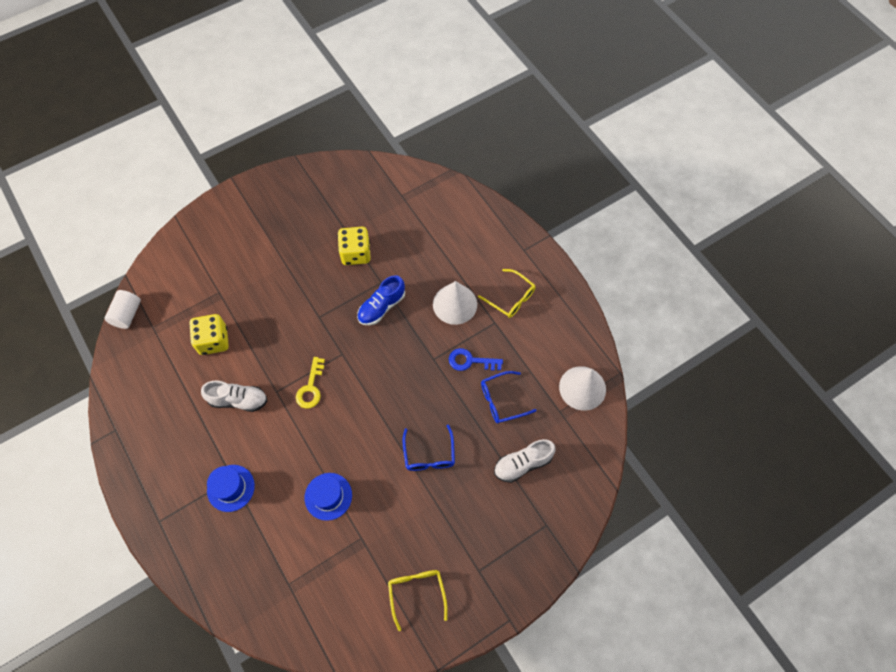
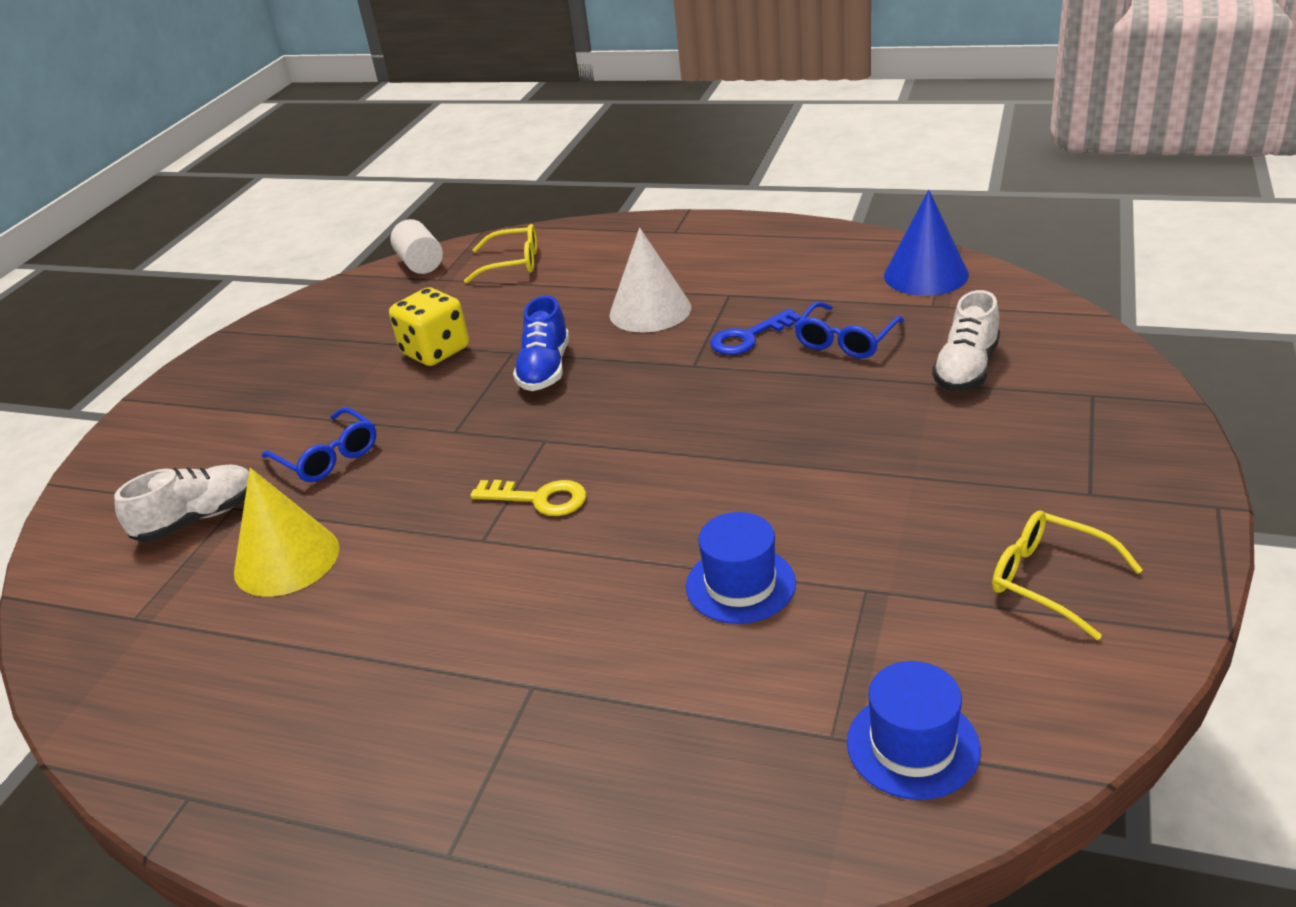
camera: 35 degrees left, 30 degrees down
(127, 314) = (56, 635): white cylinder -> white cylinder (420, 263)
(213, 341) = (286, 559): yellow dice -> yellow cone
(230, 488) = (546, 699): blue hat -> blue hat (913, 745)
(238, 400) = (422, 591): white shoe -> white shoe (198, 519)
(311, 387) = (539, 499): yellow key -> yellow key turned 45 degrees counterclockwise
(429, 454) = (828, 442): blue glasses -> blue glasses (327, 456)
(510, 298) = (717, 268): yellow glasses -> yellow glasses (512, 263)
(582, 388) = (926, 275): white cone -> blue cone

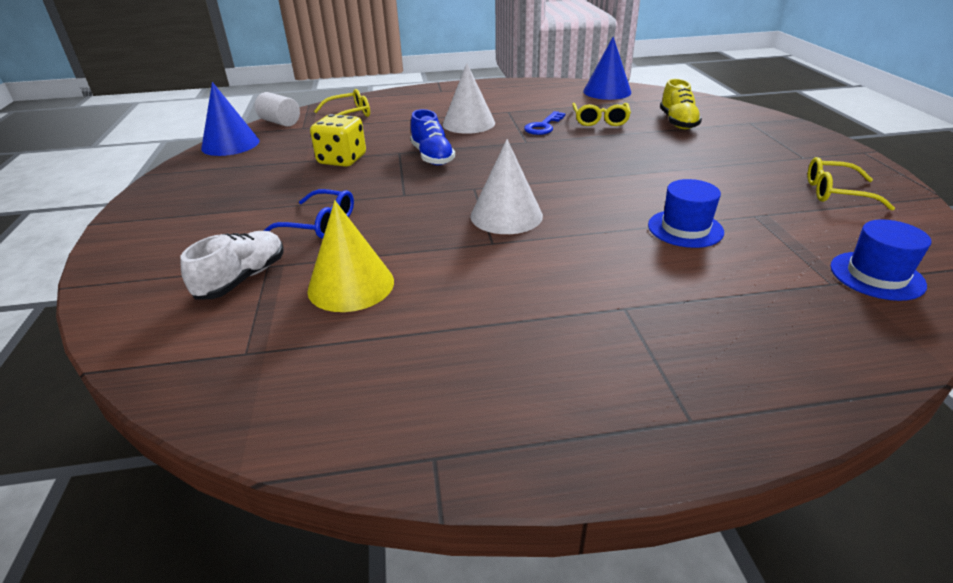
camera: 30 degrees left, 0 degrees up
(337, 295) = (230, 144): none -> blue cone
(539, 499) = (506, 215): yellow key -> white cone
(846, 340) = (600, 120): blue glasses -> yellow glasses
(966, 368) = (677, 122): white shoe -> yellow shoe

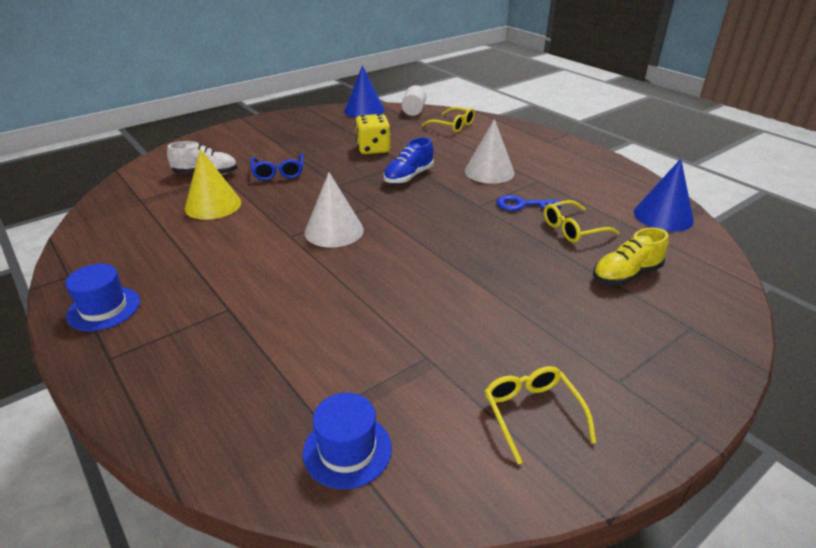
camera: 60 degrees right, 0 degrees up
(685, 228) = (369, 318): blue hat -> blue hat (104, 308)

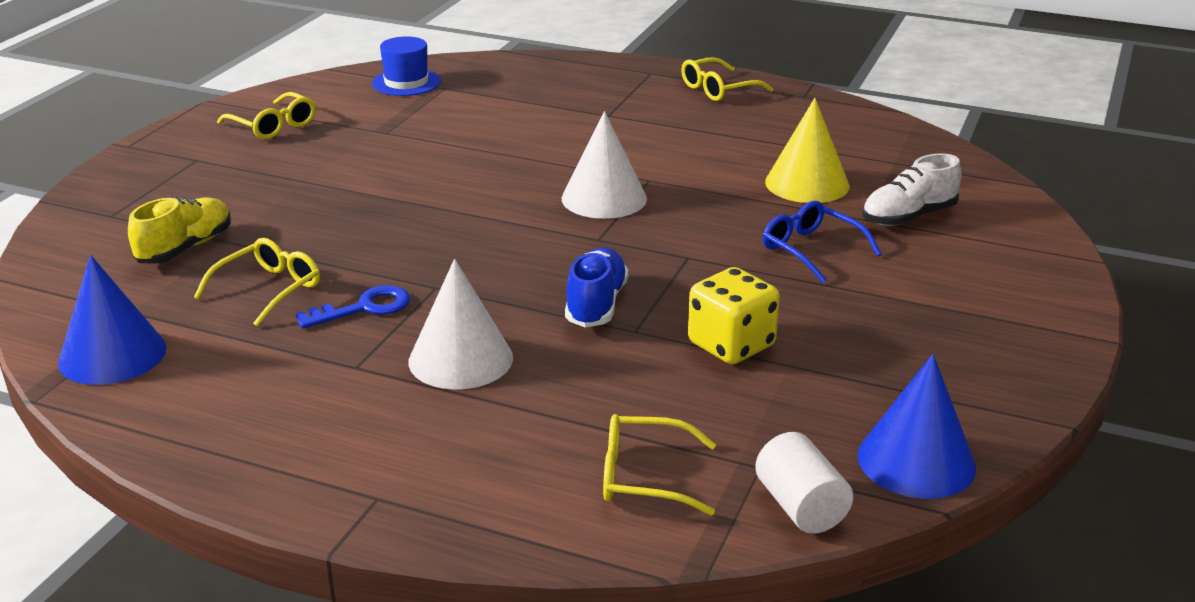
camera: 150 degrees right, 5 degrees down
(104, 308) = (719, 89): blue hat -> yellow glasses

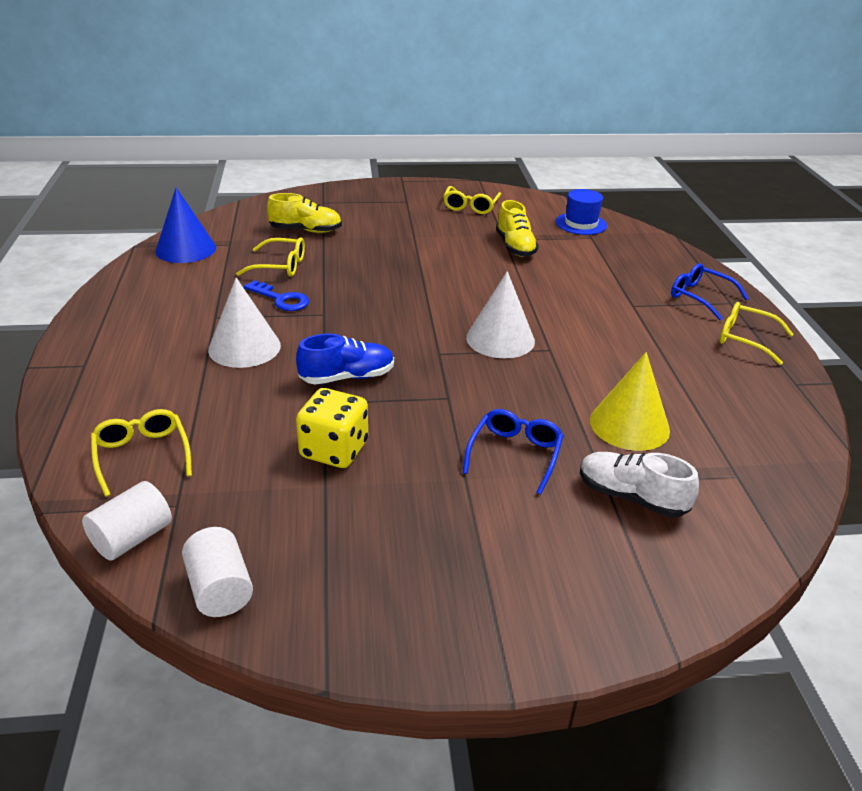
camera: 60 degrees right, 5 degrees up
(413, 132) = (515, 246): none -> yellow shoe
(628, 81) = (701, 297): none -> blue glasses
(916, 461) = (220, 589): blue cone -> white cylinder

